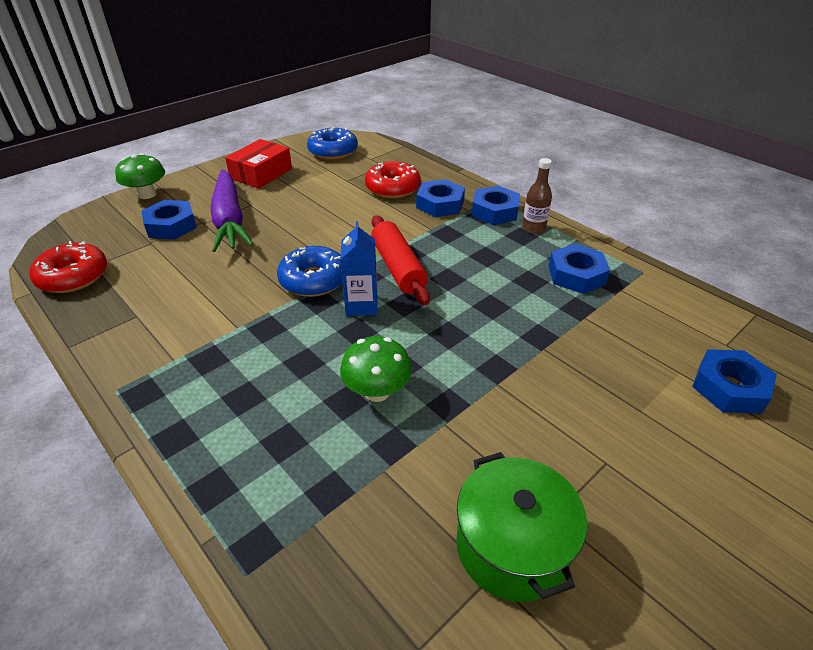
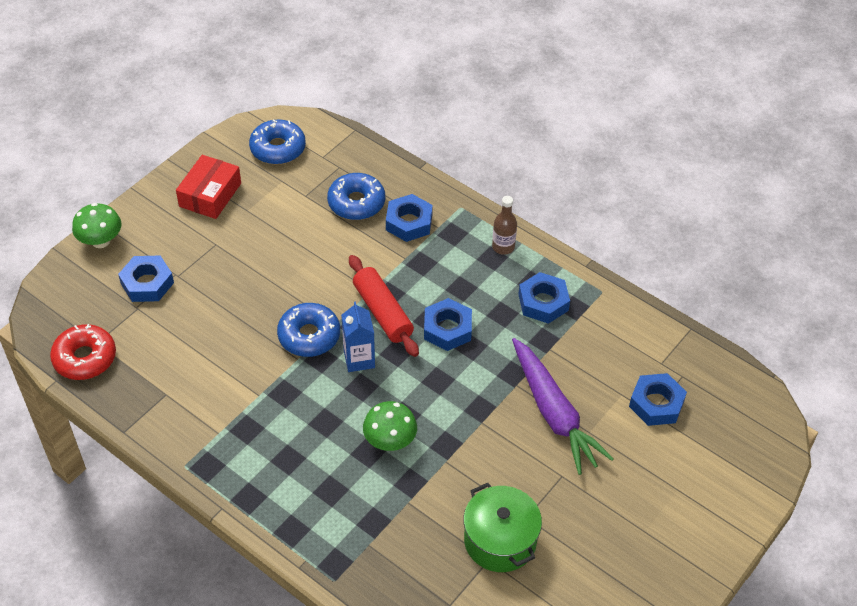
camera: 10 degrees left, 10 degrees up
(229, 220) = (202, 268): purple carrot -> purple carrot (554, 413)
(392, 188) = (356, 203): red donut -> blue donut
(494, 211) = (464, 227): blue nut -> blue nut (447, 329)

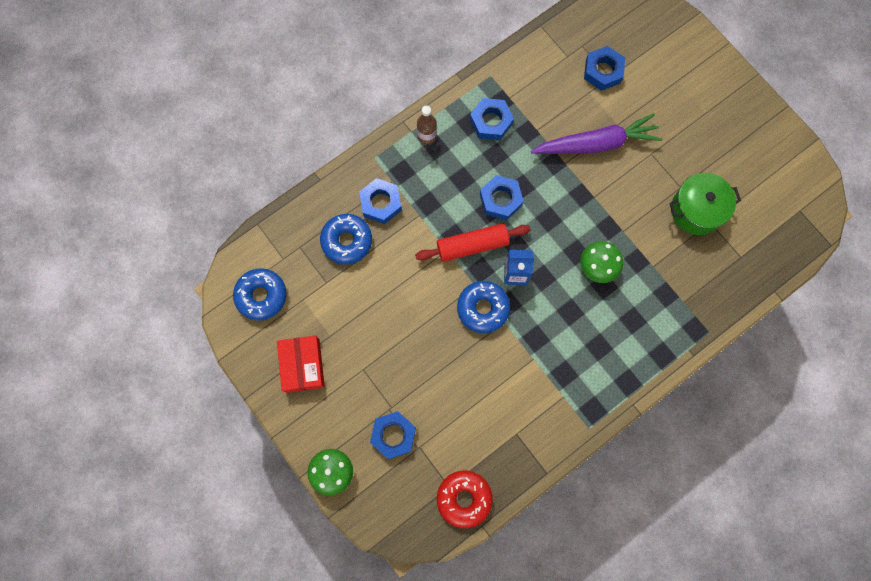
camera: 75 degrees left, 25 degrees up
(210, 195) = (302, 365): red box -> red box turned 45 degrees clockwise

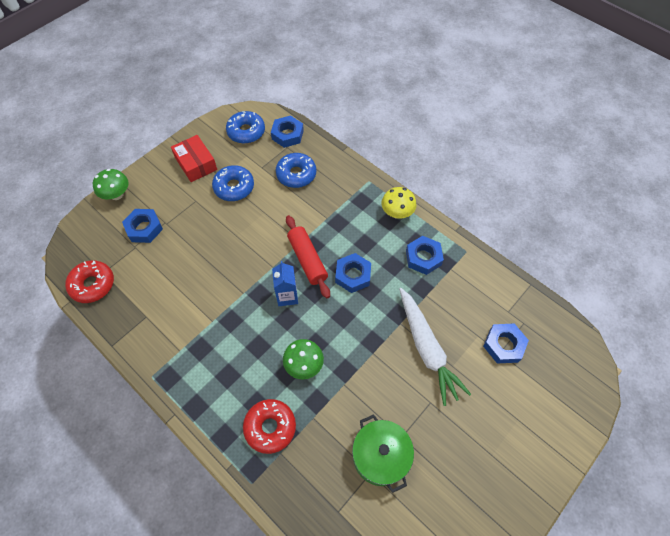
camera: 80 degrees right, 15 degrees down
(302, 365) = (196, 163): red box -> red box turned 75 degrees clockwise
(380, 203) = (331, 191): blue nut -> blue nut (287, 134)
(427, 136) = (397, 213): brown bottle -> yellow mushroom
(483, 308) = (253, 275): blue donut -> blue donut (234, 187)
(596, 144) = (427, 349): purple carrot -> white carrot
(658, 309) = (270, 427): none -> red donut

